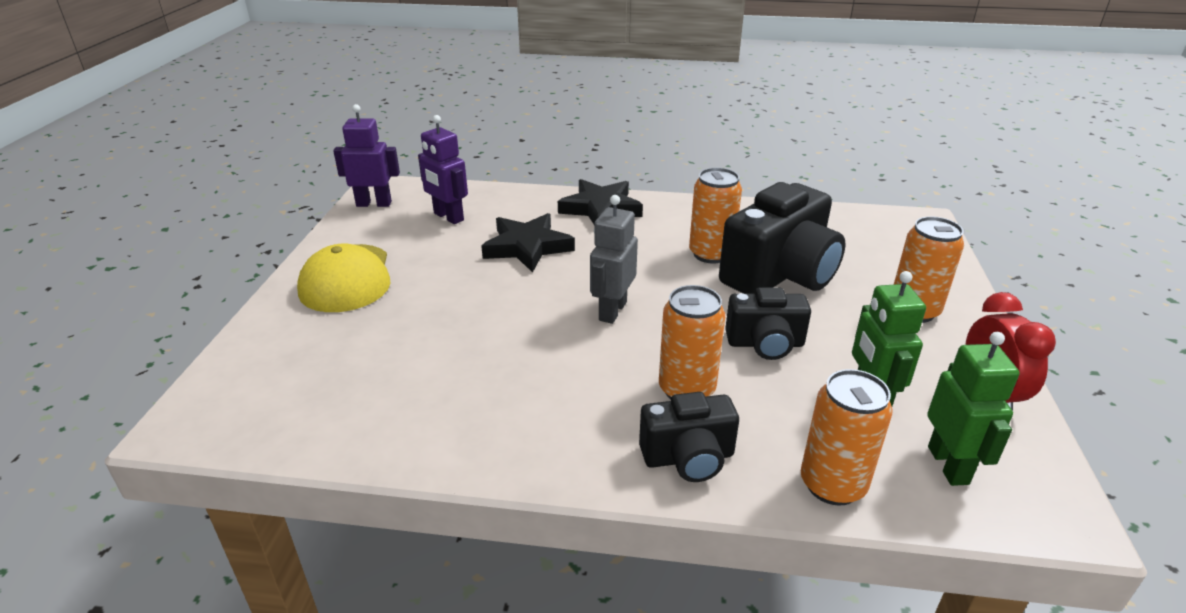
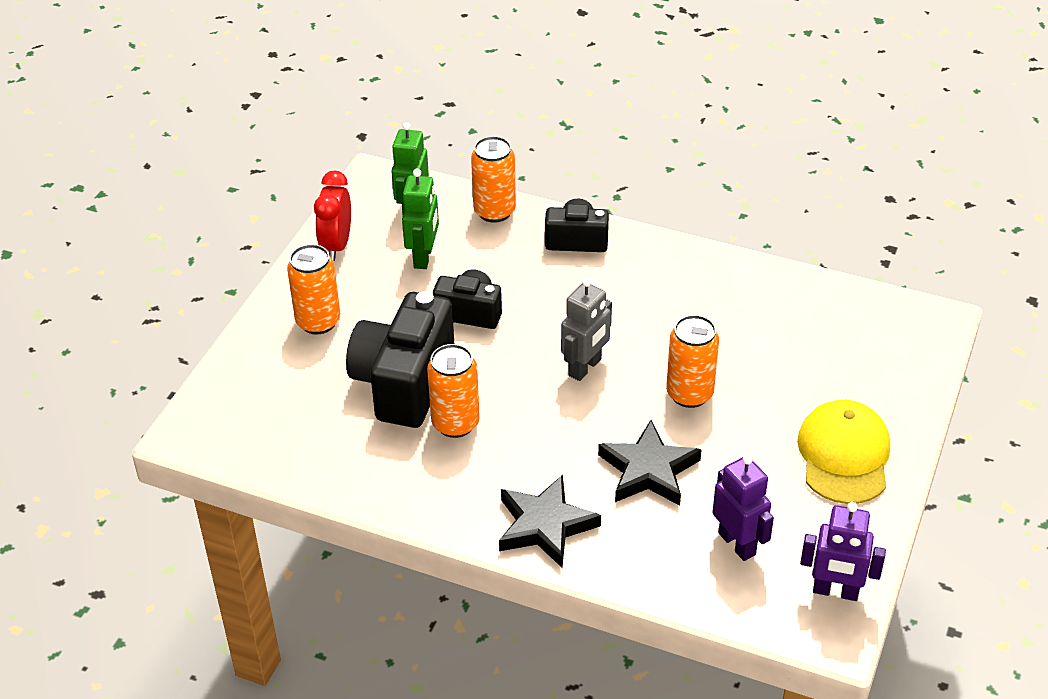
camera: 165 degrees left, 10 degrees up
(686, 390) = (554, 285): orange can -> orange can (689, 394)
(780, 275) = (404, 383): black camera -> black camera turned 45 degrees counterclockwise

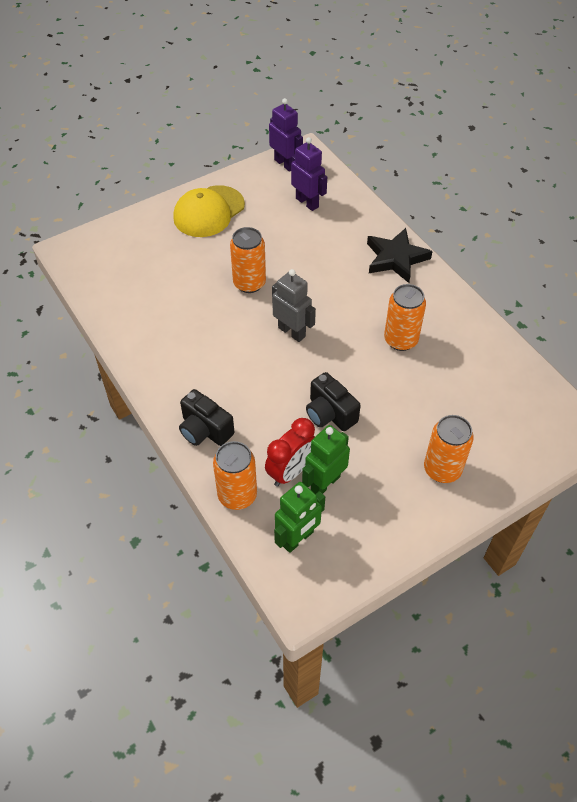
camera: 145 degrees left, 10 degrees up
(336, 245) = (383, 538): red clock -> red clock (291, 471)
(404, 383) = (413, 385): black camera -> none
(585, 367) = (292, 332): grey robot -> grey robot turned 60 degrees clockwise
(648, 470) = (315, 256): black star -> none
(737, 543) = (307, 202): purple robot -> purple robot turned 135 degrees clockwise

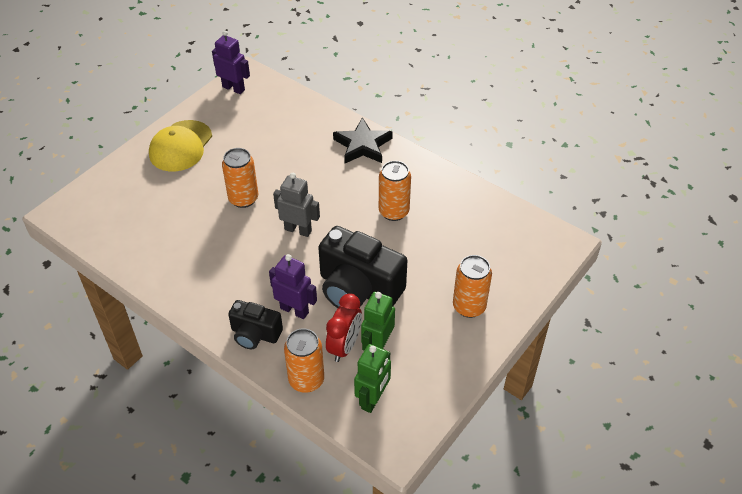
camera: 20 degrees left, 5 degrees down
(307, 202) = (267, 117): purple robot -> purple robot (294, 310)
(330, 414) = (358, 289): black camera -> black camera, size x1.77

